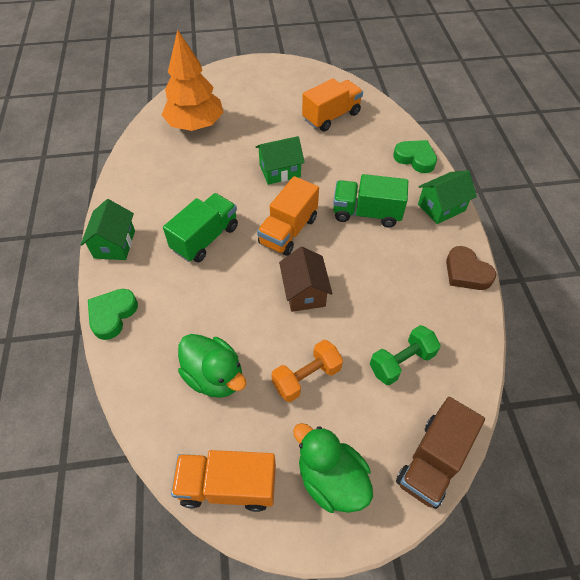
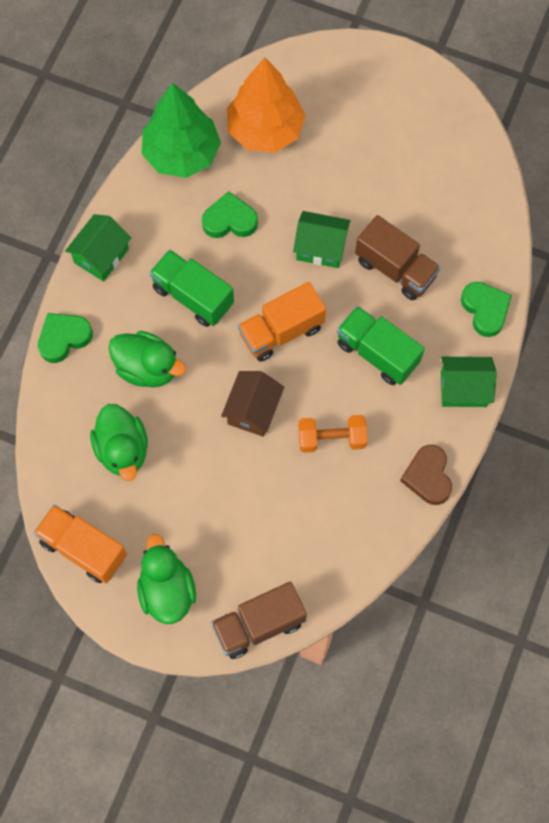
camera: 30 degrees right, 15 degrees up
(143, 159) = (182, 154): none -> green tree
(199, 303) = (147, 368): none -> green duck
(203, 182) = (230, 220): none -> green heart
(205, 238) = (193, 296): green truck -> green truck turned 120 degrees counterclockwise
(306, 377) = (201, 495): orange dumbbell -> orange dumbbell (331, 438)
(331, 116) = (431, 196): orange truck -> none
(339, 161) = (395, 268): none -> brown truck
(401, 362) = (295, 529): green dumbbell -> none

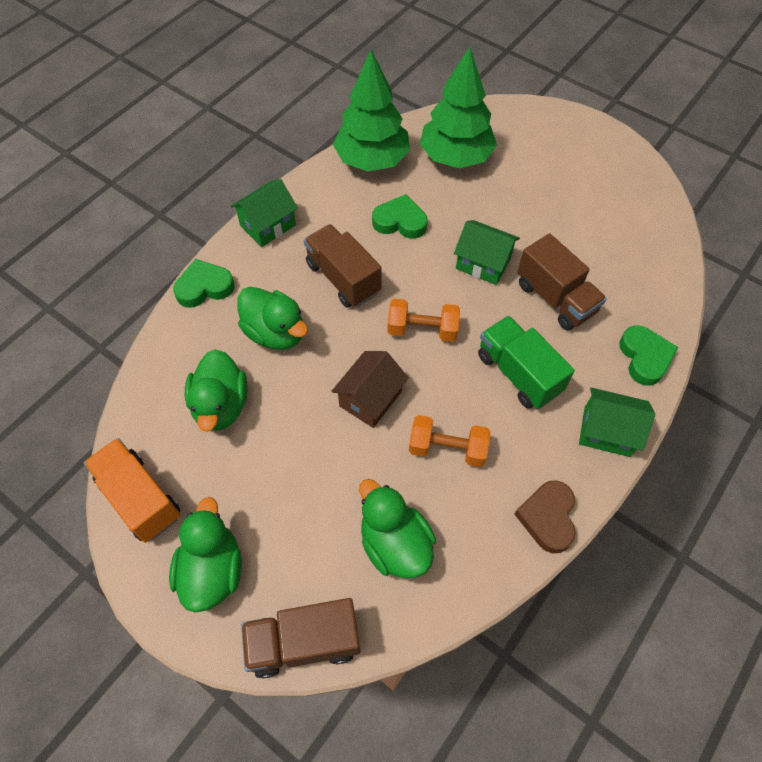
camera: 15 degrees right, 10 degrees down
(193, 296) = (343, 278): green truck -> brown truck
(265, 130) = (455, 157): orange tree -> green tree
(281, 331) = (422, 330): orange truck -> orange dumbbell
(308, 530) = (395, 544): none -> green duck

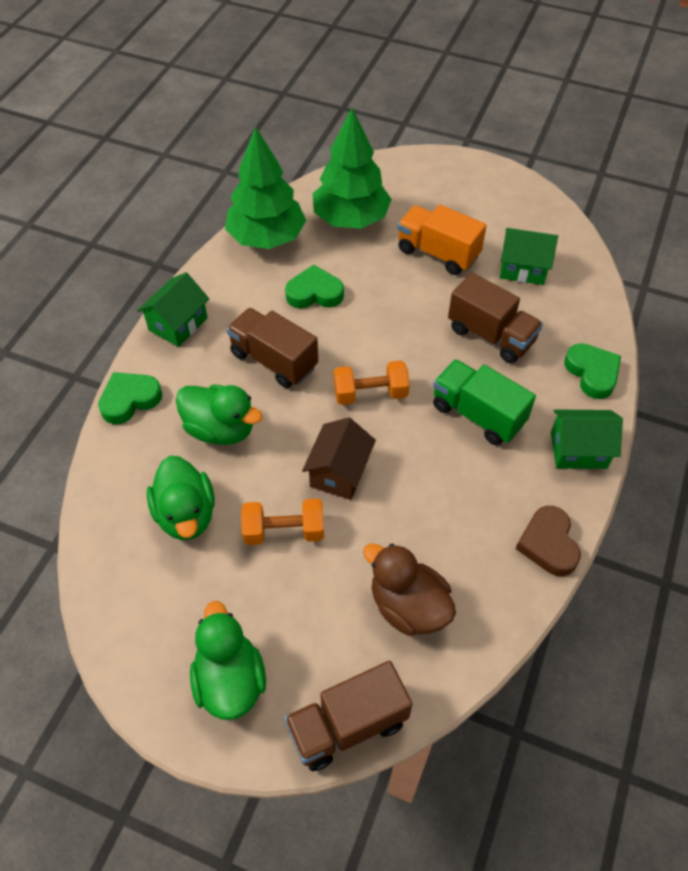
camera: 15 degrees left, 5 degrees down
(140, 498) = (128, 628): orange truck -> orange truck (438, 253)
(395, 544) = (408, 606): green duck -> brown duck
(447, 448) = (431, 502): orange dumbbell -> orange dumbbell (284, 531)
(483, 263) = (410, 317): green house -> green house (523, 268)

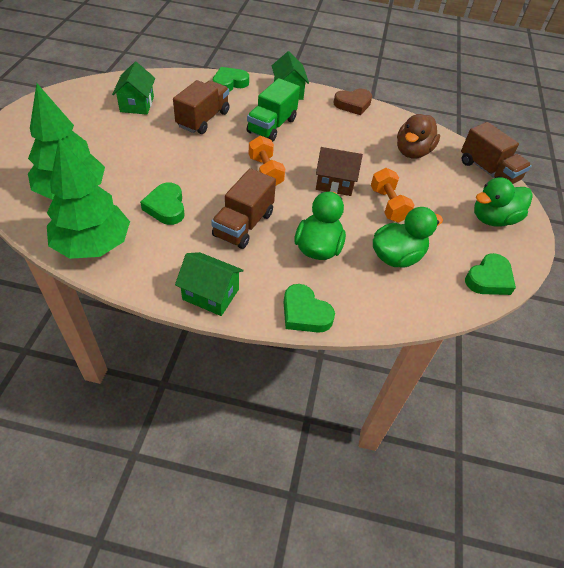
camera: 105 degrees left, 5 degrees down
(119, 621) = (489, 279): none -> green heart
(438, 253) = (119, 142): orange truck -> none

